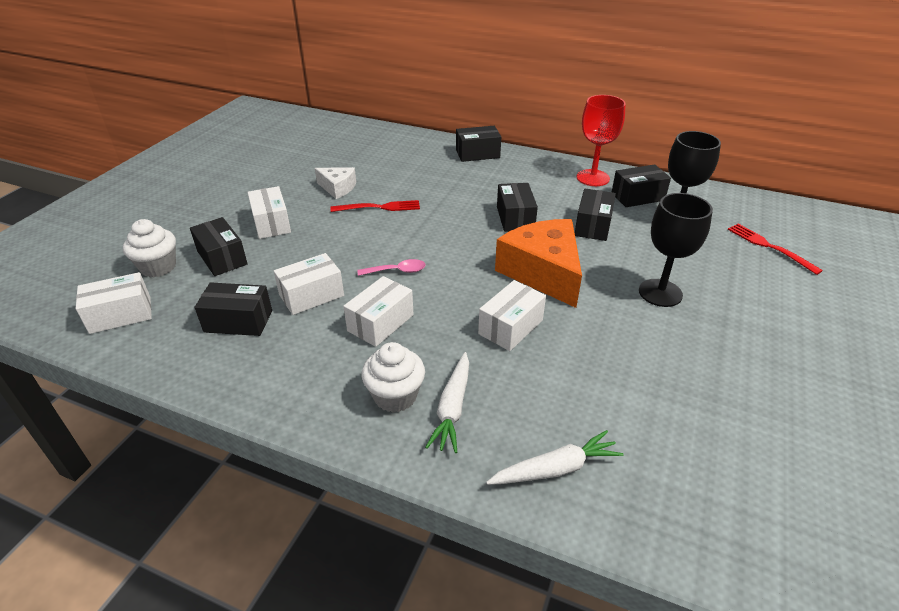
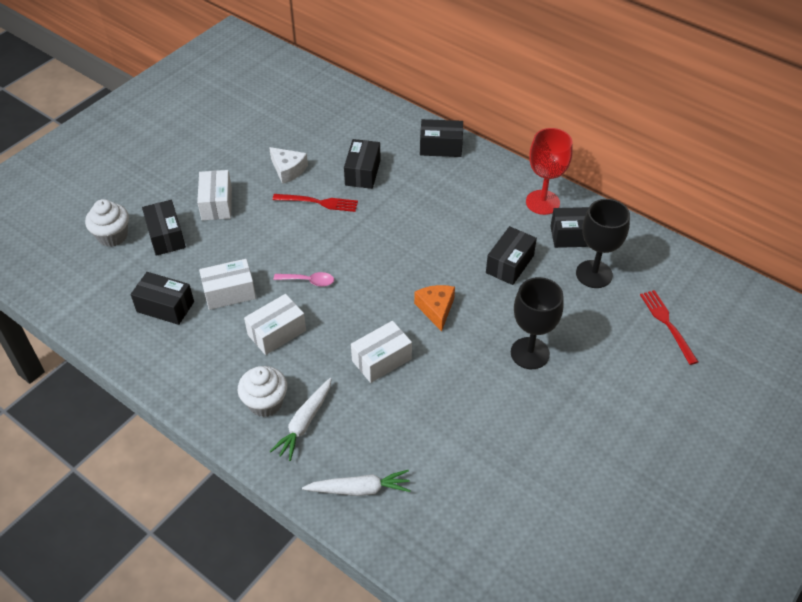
camera: 15 degrees right, 10 degrees up
(120, 315) = (77, 281): white box -> none
(515, 218) = (440, 240): black box -> black box (363, 172)
(543, 272) = (436, 309): orange cheese -> orange cheese, size x0.52

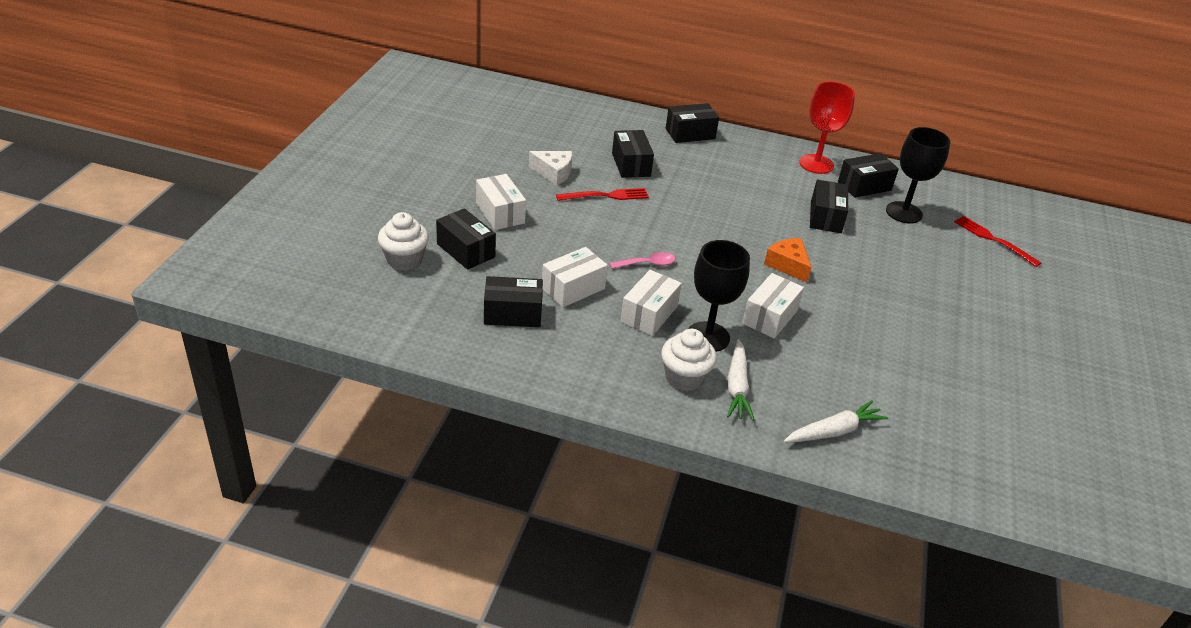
camera: 25 degrees left, 10 degrees down
(530, 353) = (898, 284): black goblet -> black goblet (708, 337)

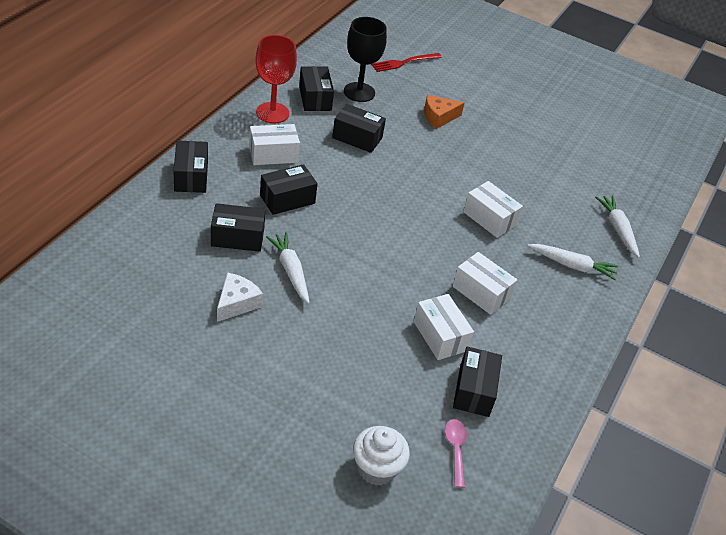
camera: 80 degrees left, 5 degrees up
(465, 250) = (367, 409): black box -> black box (287, 199)
(500, 213) = (304, 366): white box -> white box (273, 154)
(607, 196) = (291, 271): red fork -> white carrot
(647, 264) = (409, 273): pink spoon -> pink spoon (455, 449)
(684, 378) = (562, 294): white cupcake -> none
(708, 337) = (512, 264): black goblet -> none
(788, 265) = (422, 184): orange cheese -> orange cheese (439, 117)

